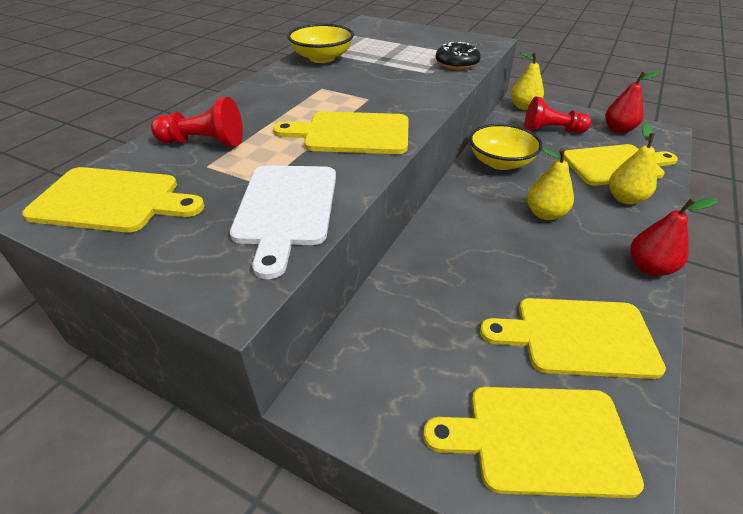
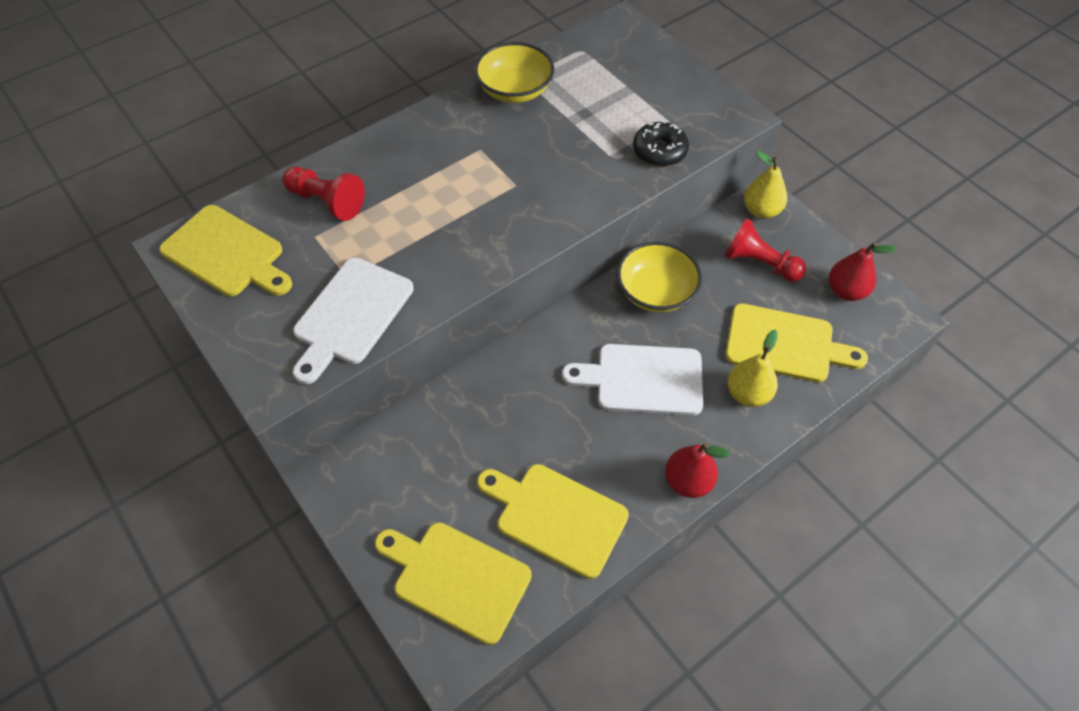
camera: 25 degrees right, 15 degrees up
(351, 134) = (463, 236): yellow cutting board -> none
(545, 214) = (643, 379): yellow pear -> white cutting board

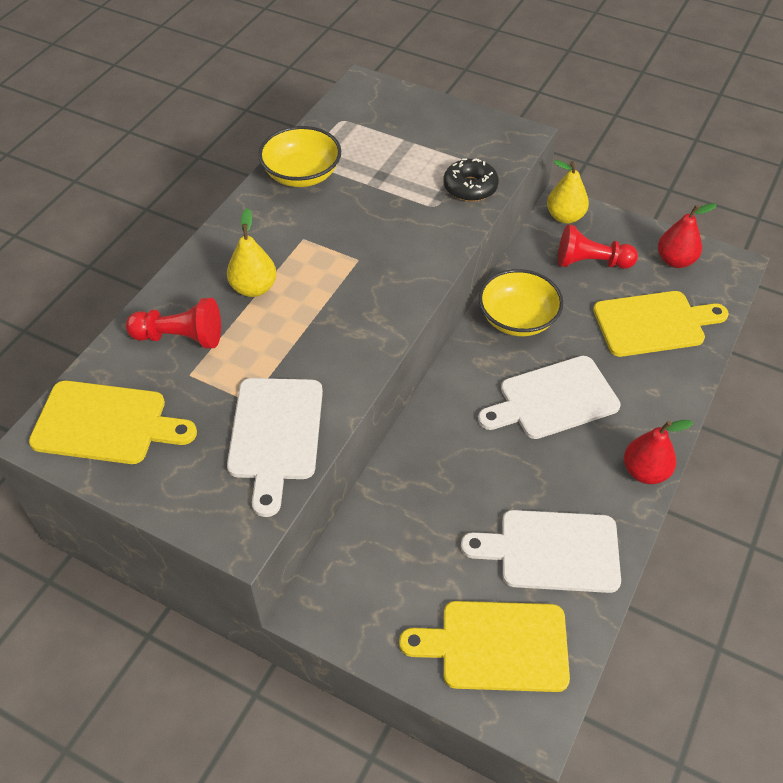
camera: 25 degrees left, 5 degrees down
(556, 517) = (551, 551): yellow cutting board -> white cutting board
(748, 394) = (649, 377): yellow pear -> yellow pear (254, 288)

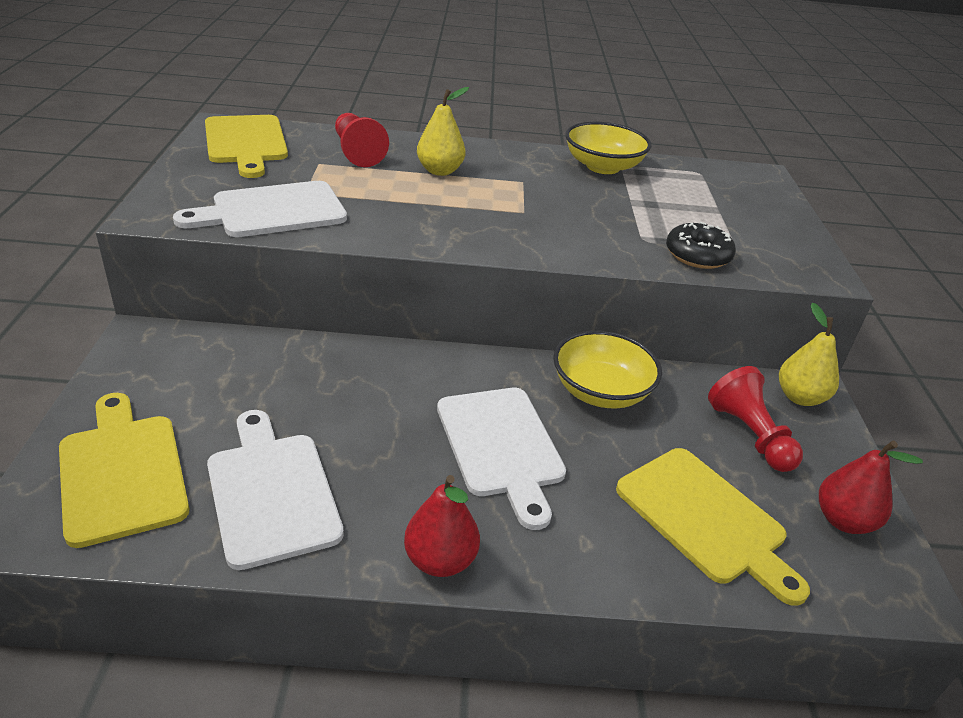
camera: 60 degrees right, 15 degrees down
(553, 399) = (501, 446): white cutting board -> white cutting board turned 150 degrees counterclockwise

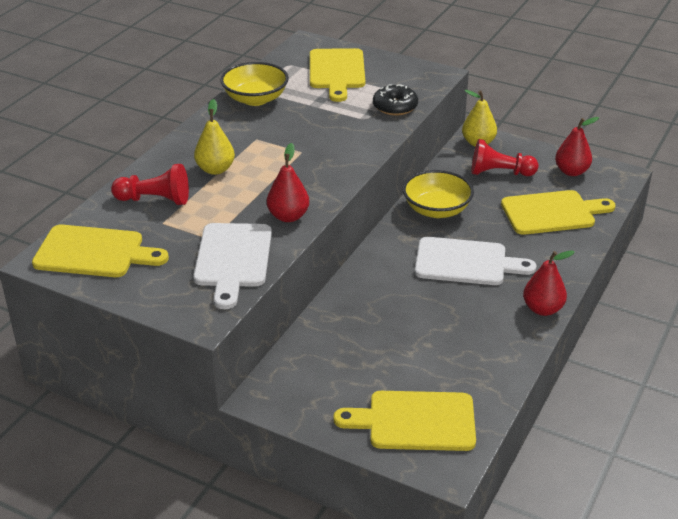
camera: 60 degrees left, 0 degrees up
(271, 492) = (463, 360): white cutting board -> none
(380, 227) = (288, 216): none -> red pear
(725, 202) = (337, 72): none -> yellow cutting board

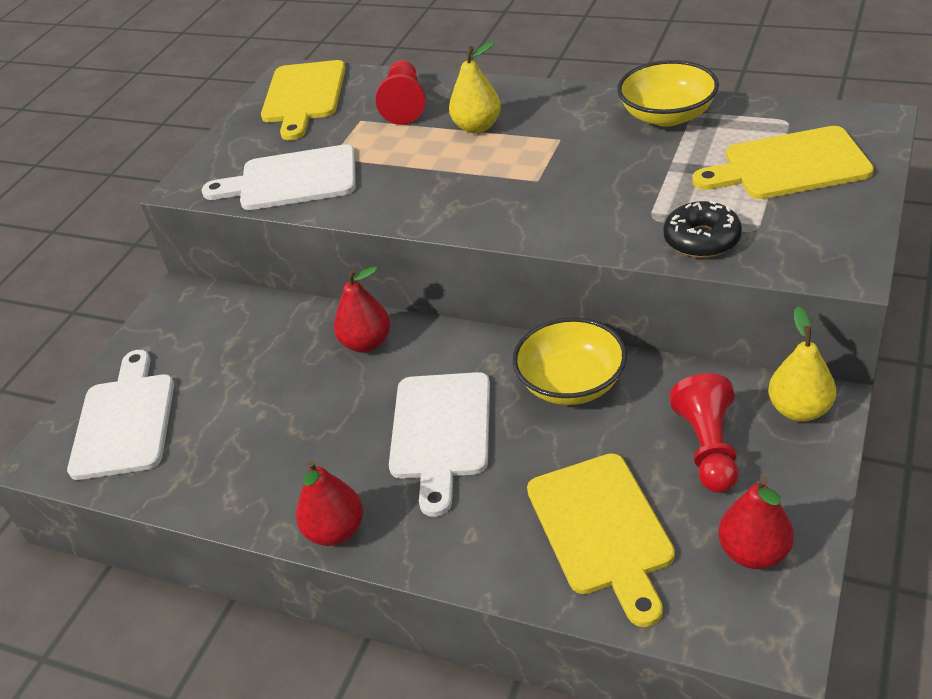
camera: 90 degrees right, 5 degrees up
(288, 216) = (381, 200): red pear -> red pear (366, 343)
(415, 421) = (124, 421): yellow cutting board -> white cutting board

